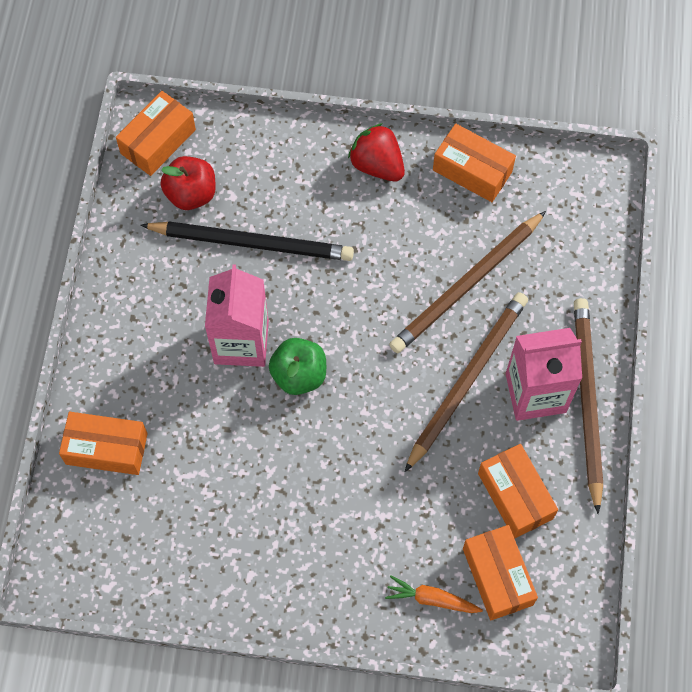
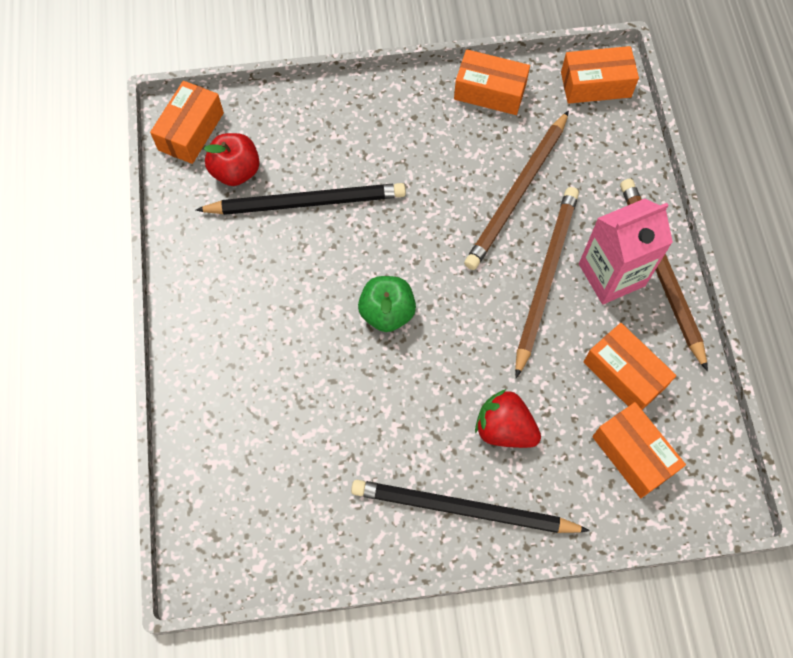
camera: 15 degrees left, 0 degrees up
(106, 448) = (220, 430): orange box -> orange box (595, 84)
(241, 342) = (323, 295): pink carton -> none
(315, 585) = (463, 509): none -> black pencil
(377, 165) = (402, 106): red strawberry -> red strawberry (504, 429)
(431, 599) = (578, 493): orange carrot -> none

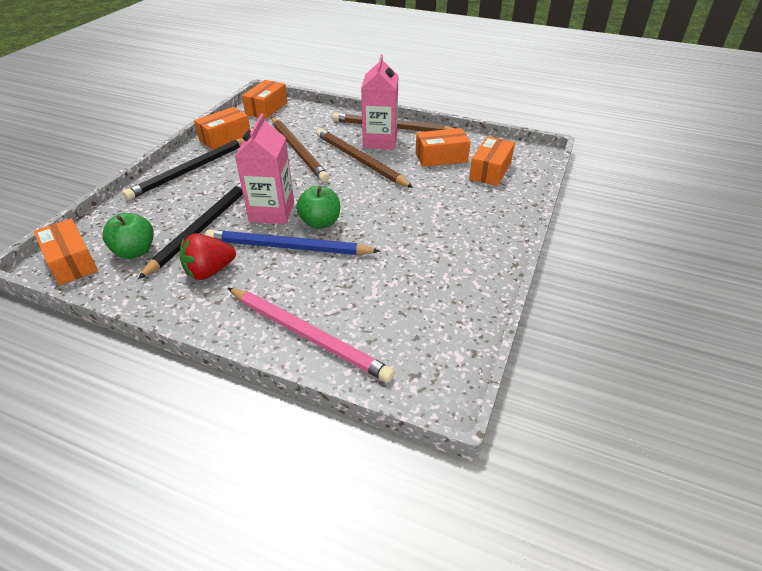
camera: 60 degrees left, 25 degrees down
(212, 409) = (308, 335): none -> pink pencil
(236, 171) = (135, 251): red apple -> green apple
(325, 308) = (288, 247): none -> blue pencil
(375, 250) = (272, 212): none -> pink carton
(463, 509) = (481, 240): black pencil -> black pencil (191, 170)
(504, 429) = (440, 206): red strawberry -> red strawberry (209, 271)
(633, 455) = (490, 171): orange box -> orange box turned 60 degrees counterclockwise

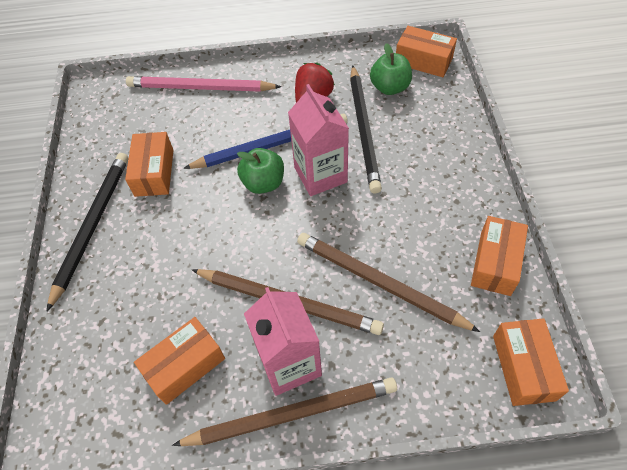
camera: 155 degrees right, 15 degrees up
(191, 170) = (461, 189): black pencil -> black pencil (92, 226)
(490, 171) = (108, 366): orange box -> orange box (154, 172)

